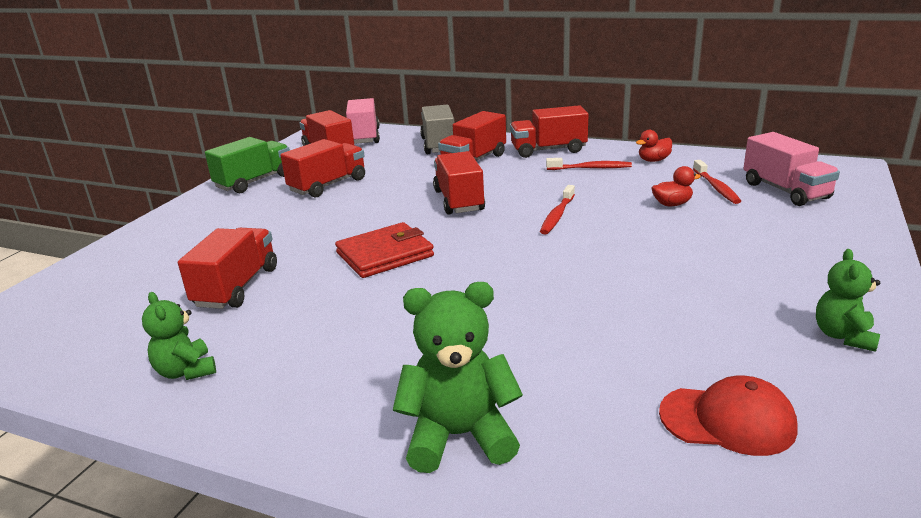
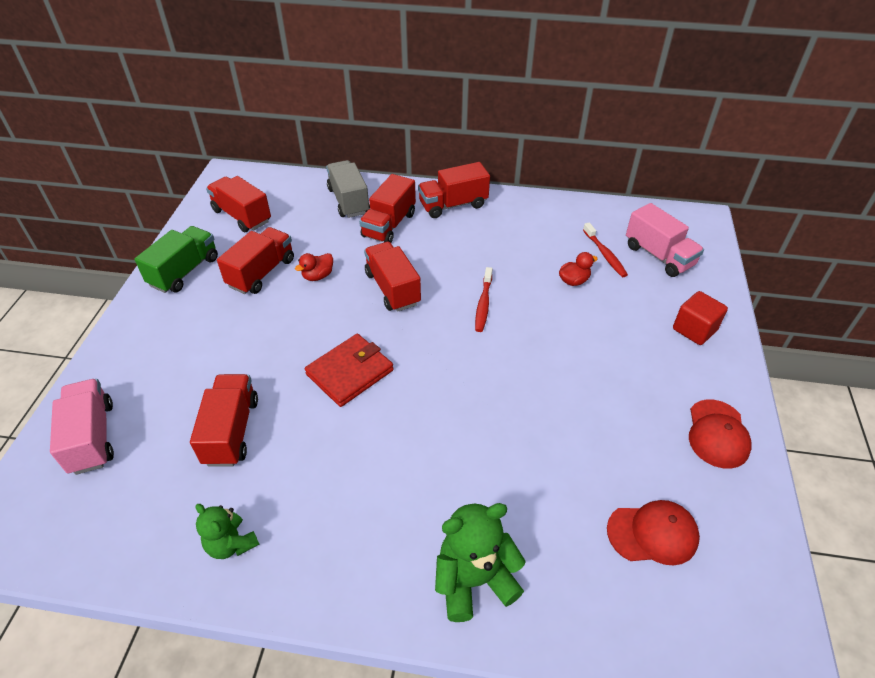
camera: 15 degrees left, 20 degrees up
(364, 137) = (270, 189): pink truck -> pink truck (92, 437)
(591, 168) = (496, 232): red toothbrush -> none
(653, 160) = (547, 217): red duck -> red duck (318, 276)
(823, 247) = (694, 329): none -> red cube
(843, 336) = (717, 434): green teddy bear -> red cap

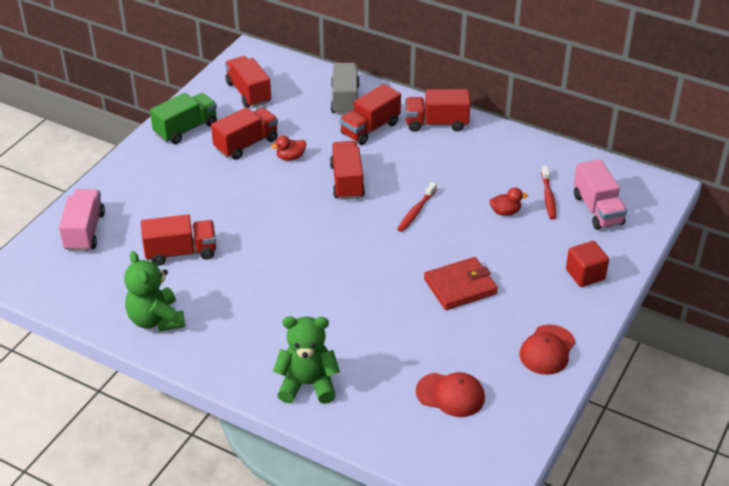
camera: 20 degrees right, 5 degrees down
(231, 431) = (181, 252): red truck -> red truck turned 60 degrees clockwise
(231, 544) = (156, 320): green teddy bear -> green teddy bear, size x1.60
(350, 372) = (283, 235): red wallet -> red wallet (460, 286)

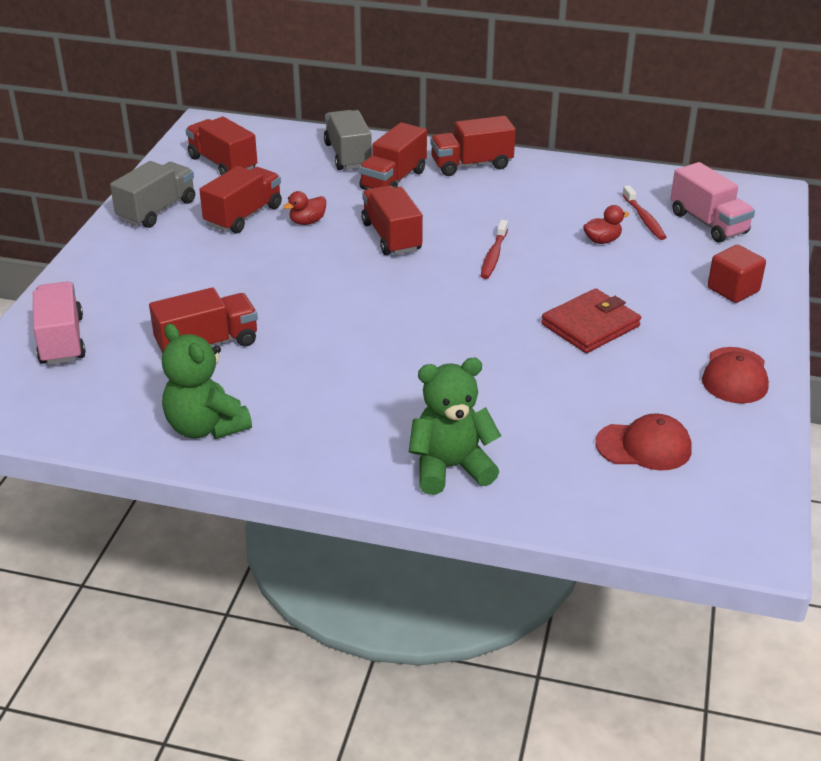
camera: 15 degrees left, 5 degrees down
(186, 129) = (157, 210): green truck -> grey truck

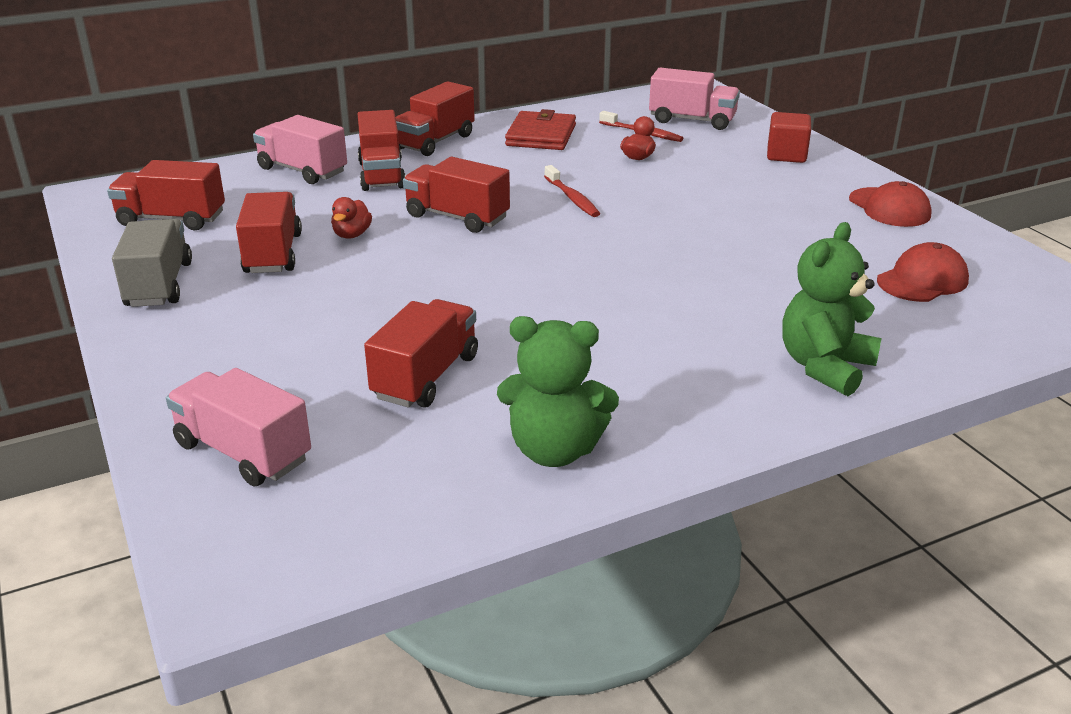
camera: 40 degrees left, 5 degrees down
(348, 155) = (302, 171): grey truck -> pink truck
(590, 325) = (735, 217): red wallet -> red wallet (541, 135)

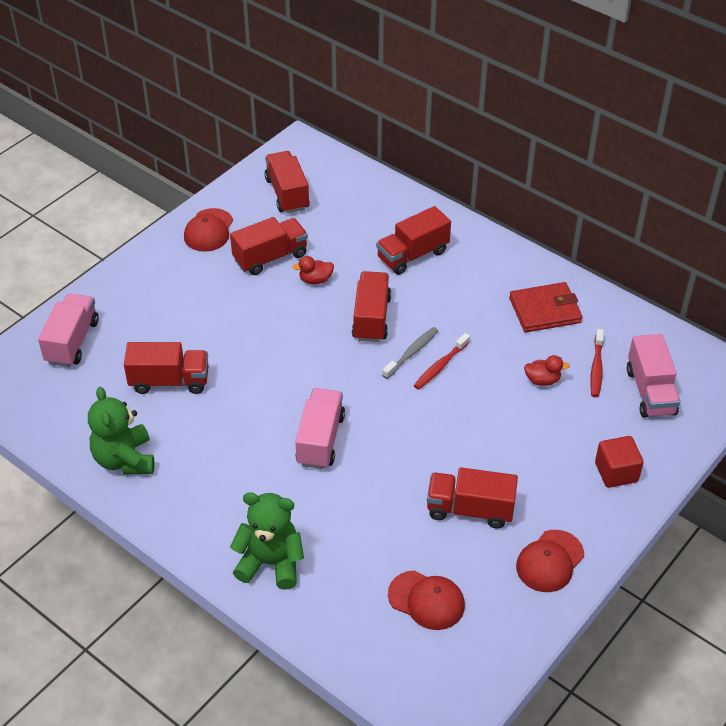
camera: 65 degrees right, 15 degrees up
(159, 285) = (209, 230): grey truck -> red cap
(302, 171) = (393, 215): pink truck -> pink truck (320, 440)
(435, 141) = (489, 258): red truck -> red truck (470, 509)
(536, 208) = (412, 353): none -> grey toothbrush

